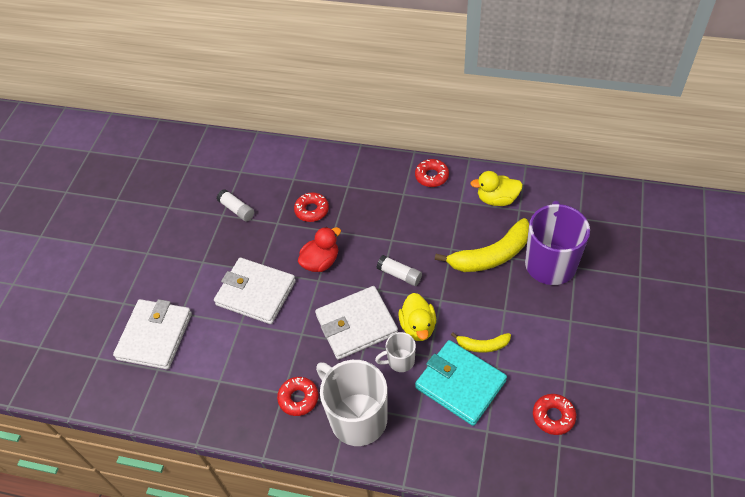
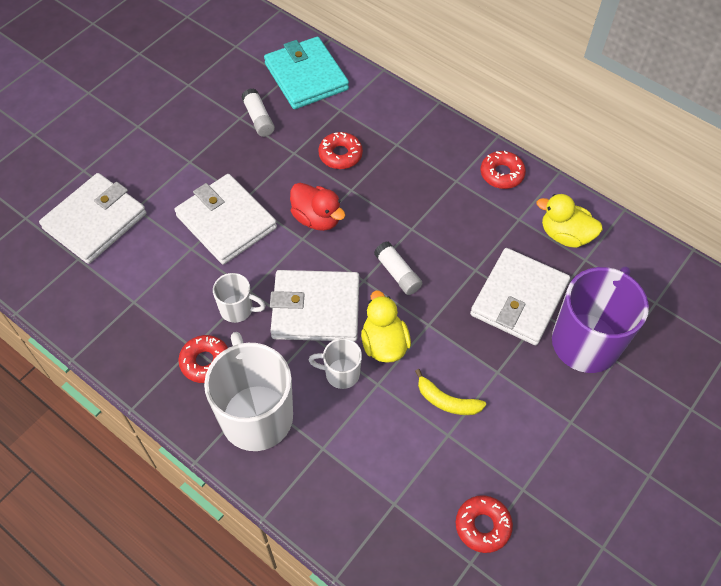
camera: 20 degrees right, 5 degrees up
(300, 351) = (237, 309): none -> white mug
(321, 262) = (317, 218): red duck -> red duck turned 60 degrees clockwise
(418, 327) = (384, 344): yellow duck -> yellow duck turned 150 degrees clockwise
(460, 384) = (394, 434): turquoise wallet -> turquoise wallet (306, 76)
(491, 255) = (519, 299): yellow banana -> white wallet

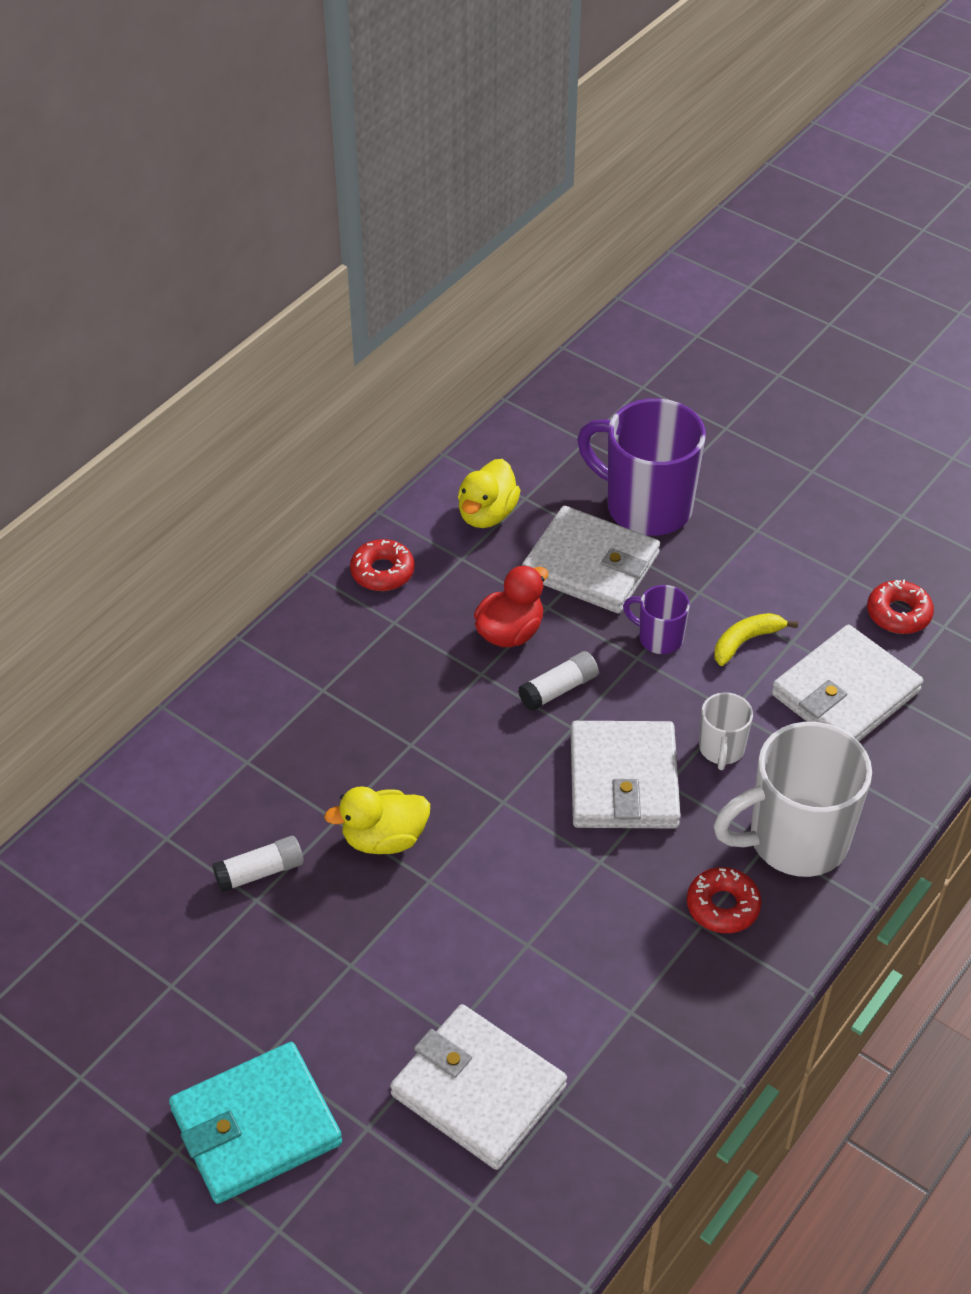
camera: 90 degrees left, 10 degrees down
(226, 222) = (475, 901): white wallet -> white wallet (845, 693)
(237, 309) = (632, 874): white mug -> none
(306, 76) = (168, 810): turquoise wallet -> turquoise wallet (256, 1127)
(317, 218) = (466, 784): red duck -> red duck (510, 632)
(340, 155) = (342, 759): red donut -> none
(384, 344) = (671, 704): yellow duck -> yellow duck (384, 839)
(447, 401) = (746, 641): yellow banana -> yellow banana turned 150 degrees counterclockwise
(448, 340) = (659, 638): none -> purple mug

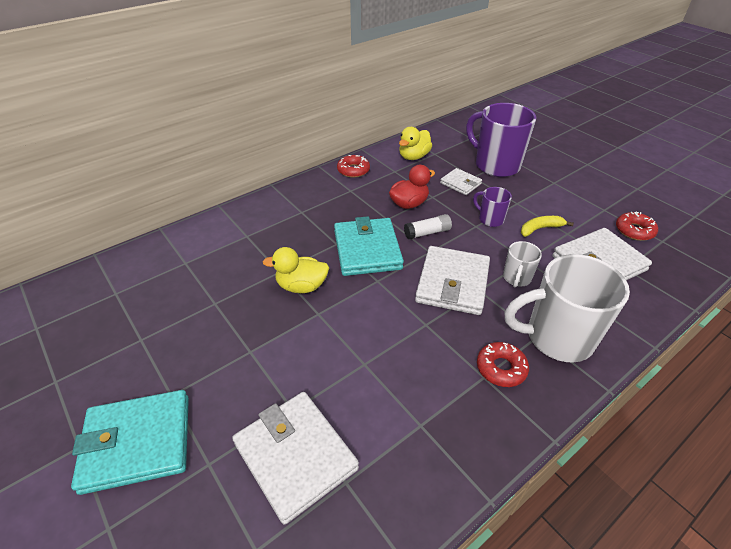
camera: 15 degrees right, 5 degrees down
(259, 872) = (224, 289): white glue stick -> none
(467, 746) = (367, 250): none -> turquoise wallet
(590, 565) = (460, 183): white wallet -> white wallet, size x0.55

